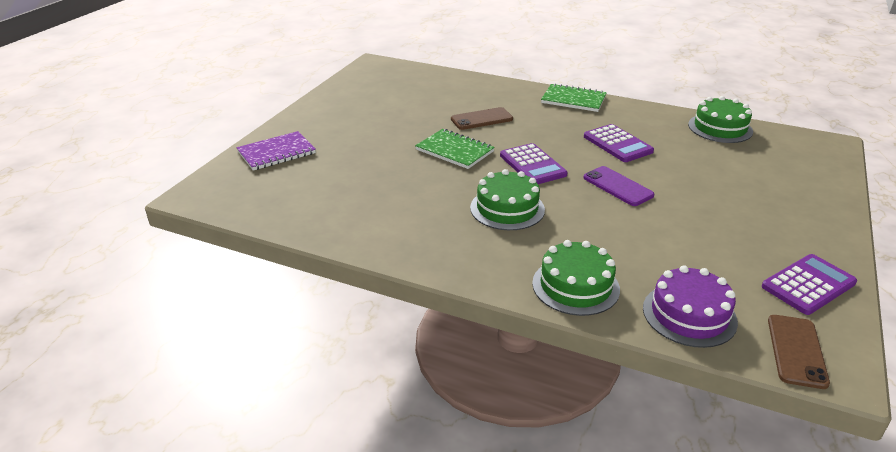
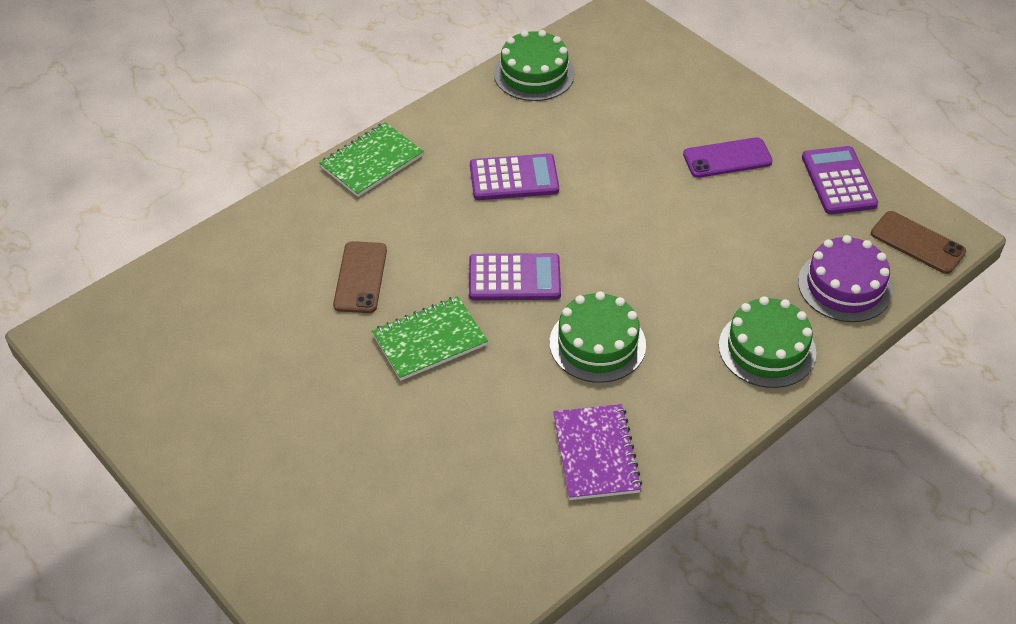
camera: 65 degrees left, 15 degrees up
(276, 153) = (302, 551): purple notebook -> purple notebook (596, 454)
(618, 186) = (606, 225): purple phone -> purple phone (727, 158)

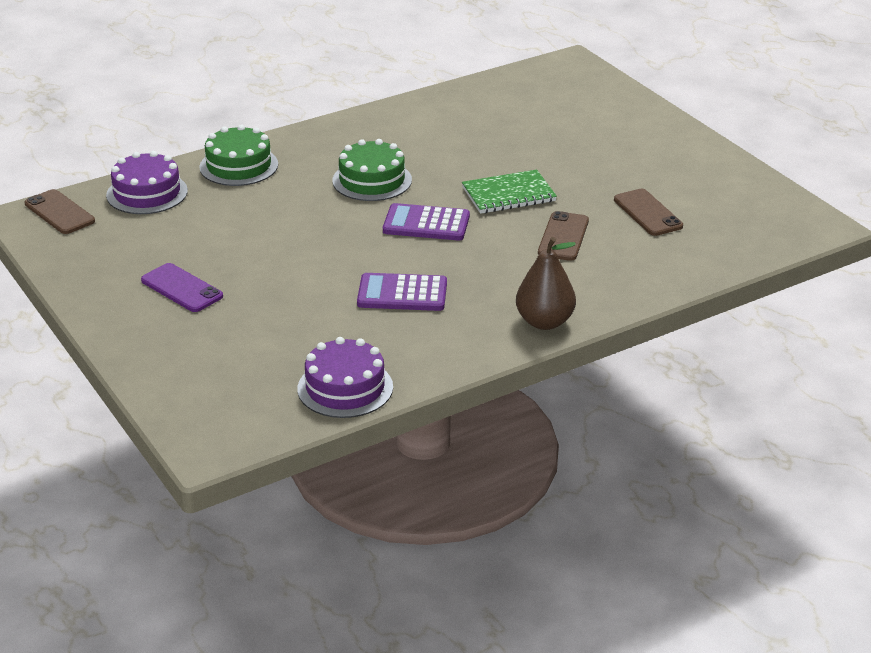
camera: 170 degrees left, 15 degrees down
(264, 329) = (647, 213): none -> brown phone
(372, 161) = (544, 322): green notebook -> brown pear
(534, 74) = (345, 388): green cake -> purple cake
(596, 454) = (398, 130): purple notebook -> none
(727, 158) = (181, 288): purple phone -> purple phone turned 45 degrees clockwise
(838, 181) = (89, 260): purple calculator -> none

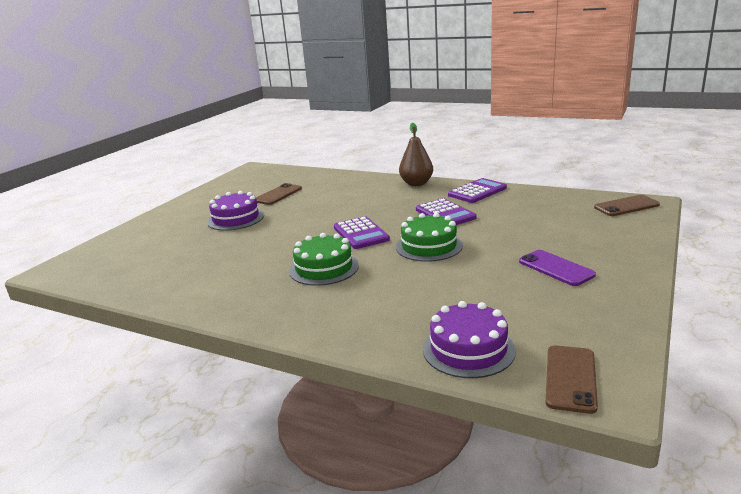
camera: 120 degrees left, 10 degrees down
(181, 288) = (556, 268): purple phone -> purple phone turned 45 degrees counterclockwise
(239, 166) = (364, 328): green cake -> green cake (429, 246)
(345, 388) = (545, 197): purple cake -> purple cake (236, 219)
(441, 350) = (477, 191): none -> purple calculator
(508, 194) = (295, 226): green notebook -> none
(563, 237) = (329, 202): brown phone -> brown phone (626, 206)

